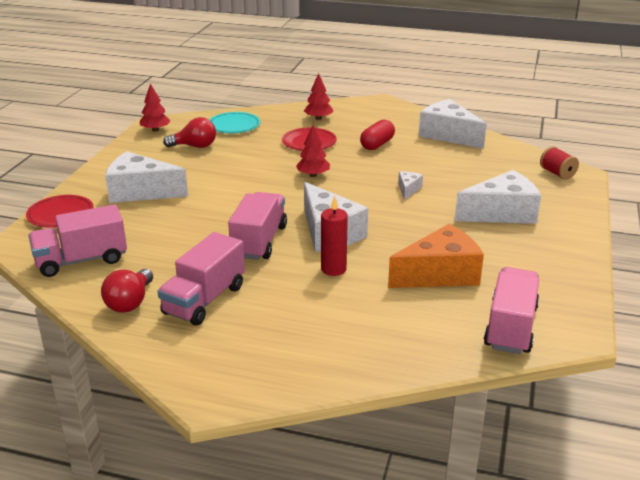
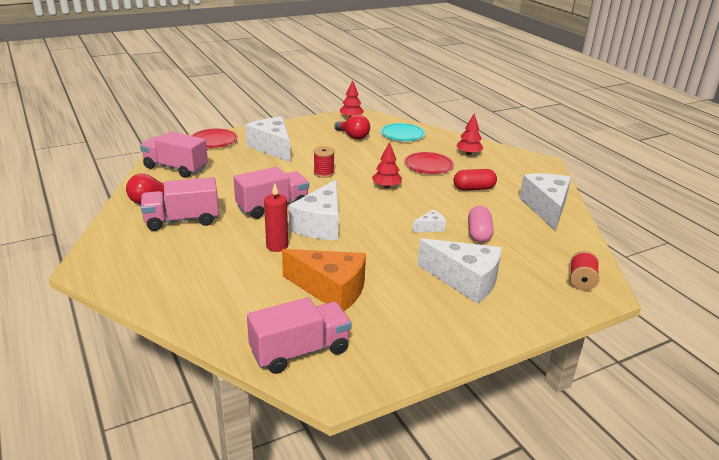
camera: 45 degrees right, 0 degrees up
(239, 190) = (324, 173): none -> red spool
(445, 176) = (479, 233): none -> pink capsule

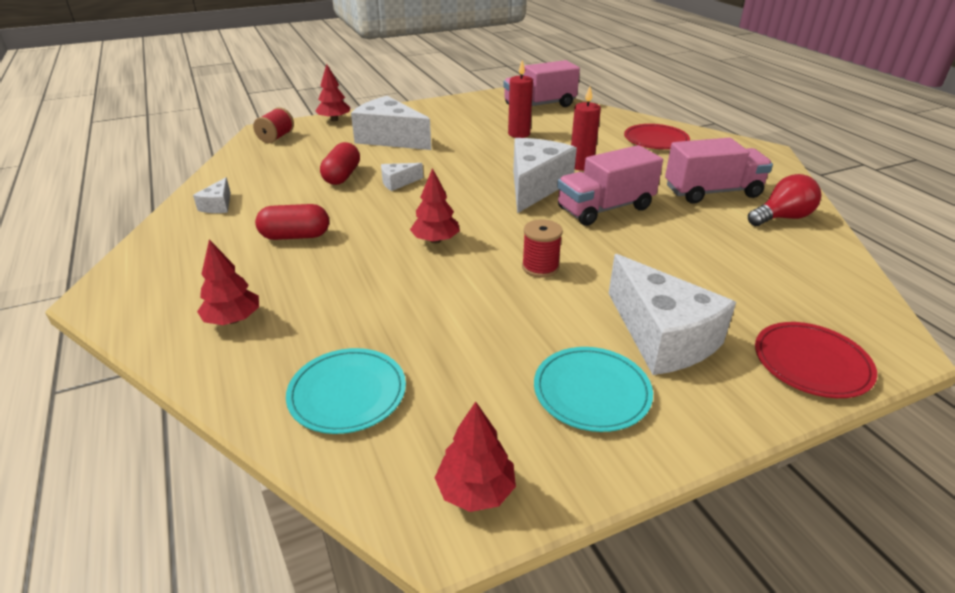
camera: 175 degrees left, 5 degrees up
(175, 168) = (811, 278): pink truck -> none
(309, 134) = (591, 392): none -> turquoise plate
(331, 290) = (519, 134): orange cheese -> red candle
(353, 136) = (478, 383): red light bulb -> none
(428, 165) = (340, 285): red plate -> red plate (656, 140)
(479, 233) = (342, 176): pink capsule -> red capsule
(546, 208) = (218, 205): white cheese -> white cheese, size x0.46
(547, 313) = (334, 120): none -> red tree

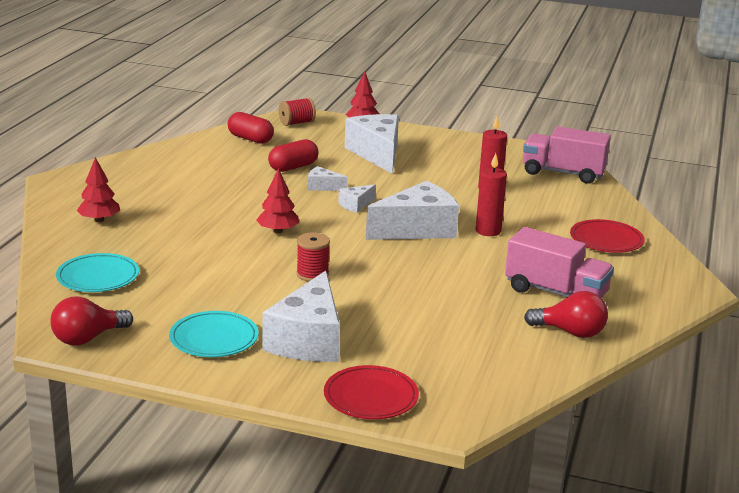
camera: 40 degrees right, 10 degrees down
(218, 205) = (186, 155): white cheese -> white cheese (356, 205)
(295, 236) = (200, 192): red capsule -> red capsule (250, 139)
(476, 490) = (87, 338): red tree -> red light bulb
(605, 208) = (437, 264): pink truck -> none

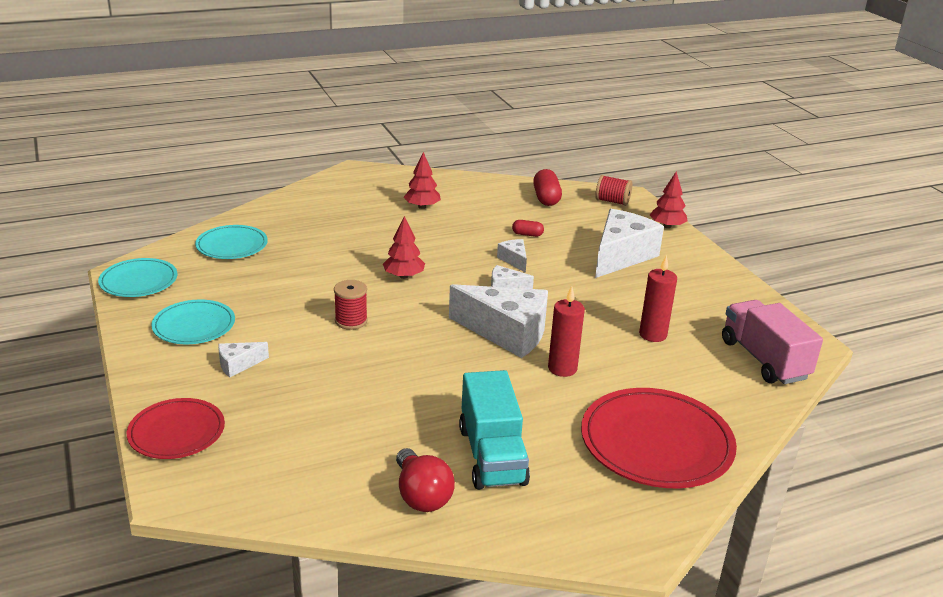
camera: 50 degrees right, 5 degrees up
(87, 338) = (138, 281): red light bulb -> turquoise plate
(99, 220) = (317, 208): red tree -> red tree (422, 207)
(293, 167) = (527, 234): red capsule -> red capsule, size x0.57
(308, 340) = (238, 365): white cheese -> white cheese, size x0.46
(555, 293) = (492, 455): pink truck -> turquoise truck
(606, 240) = (656, 443): red plate -> red plate, size x1.65

